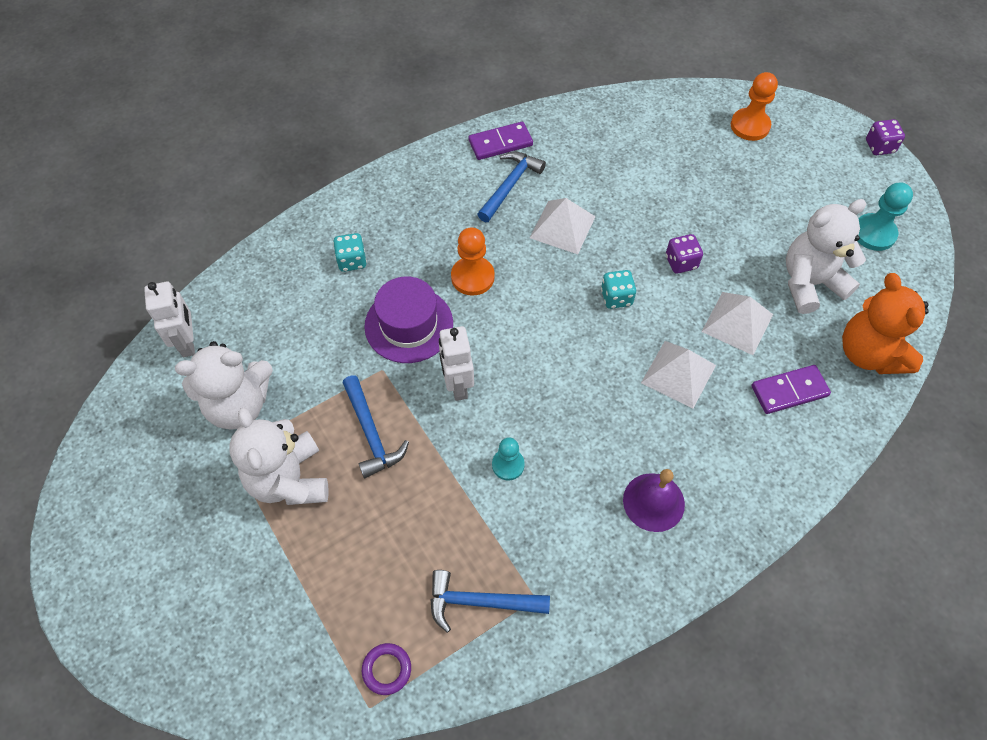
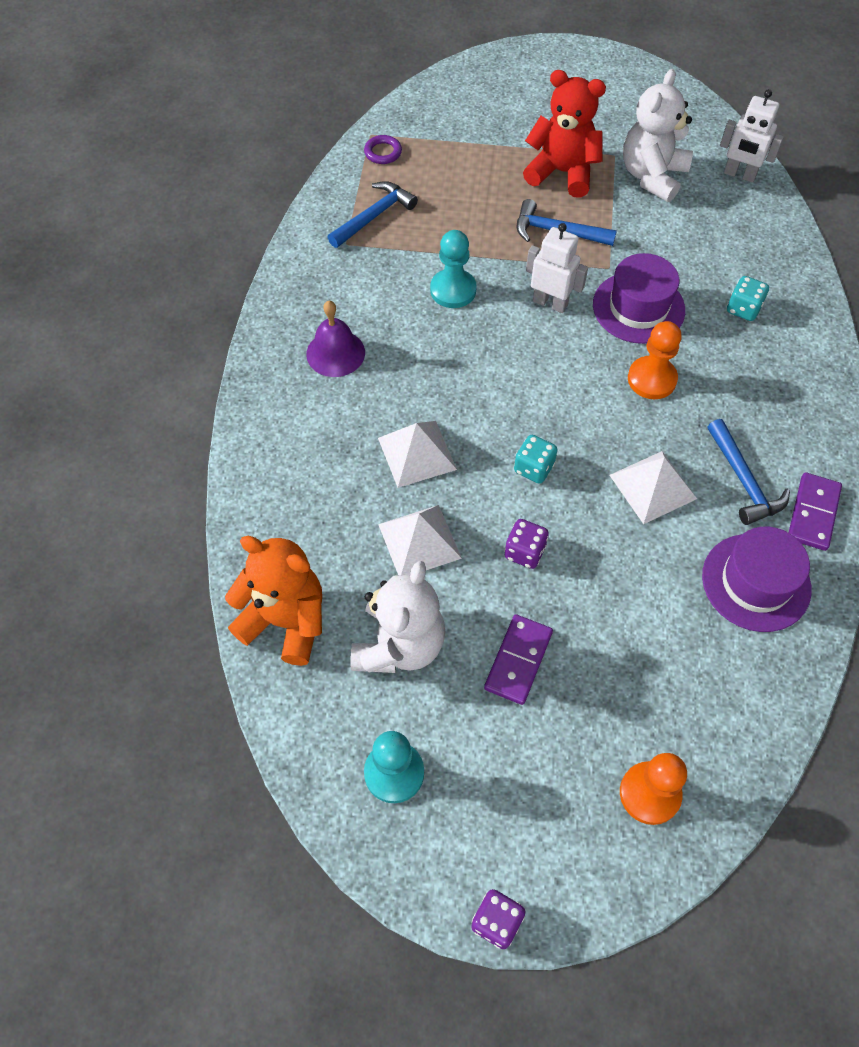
camera: 130 degrees right, 0 degrees up
(289, 480) = (562, 172): white teddy bear -> red teddy bear
(508, 465) = (453, 290): turquoise pawn -> turquoise pawn, size x1.51
(577, 145) = (756, 582): none -> purple hat
(789, 391) = (321, 521): purple domino -> purple domino (518, 660)

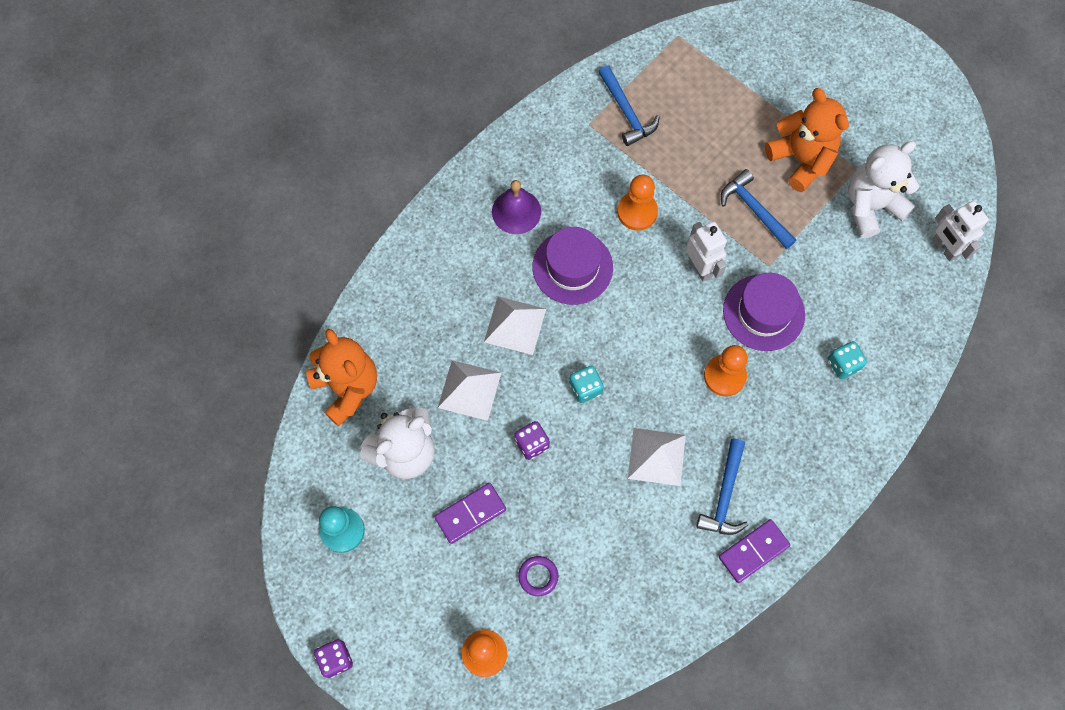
camera: 35 degrees right, 10 degrees up
(374, 216) = (626, 112): blue hammer -> blue hammer turned 75 degrees clockwise
(383, 152) = (675, 58): purple ring -> purple ring (538, 576)
(453, 290) = (637, 212): turquoise pawn -> orange pawn
(562, 172) = (801, 159): red teddy bear -> orange teddy bear
(756, 582) = (669, 570): purple hat -> purple hat (572, 267)

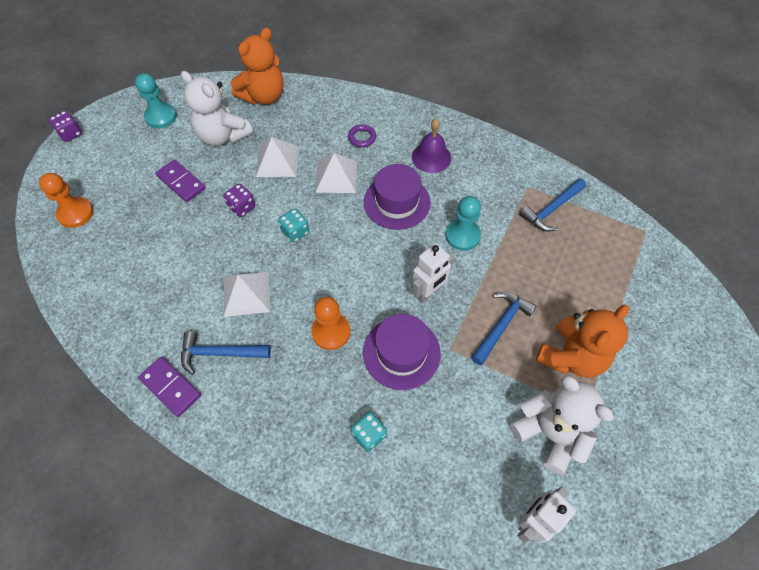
camera: 75 degrees right, 10 degrees down
(538, 576) = (136, 233): purple ring -> purple ring (362, 137)
(637, 212) = (462, 235): orange pawn -> turquoise pawn

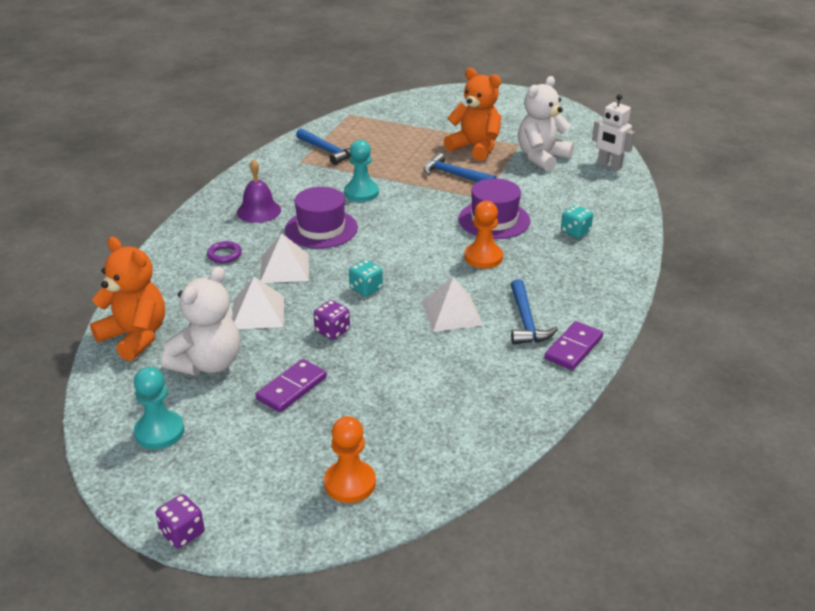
camera: 95 degrees left, 25 degrees down
(428, 292) = (429, 208): white robot -> none

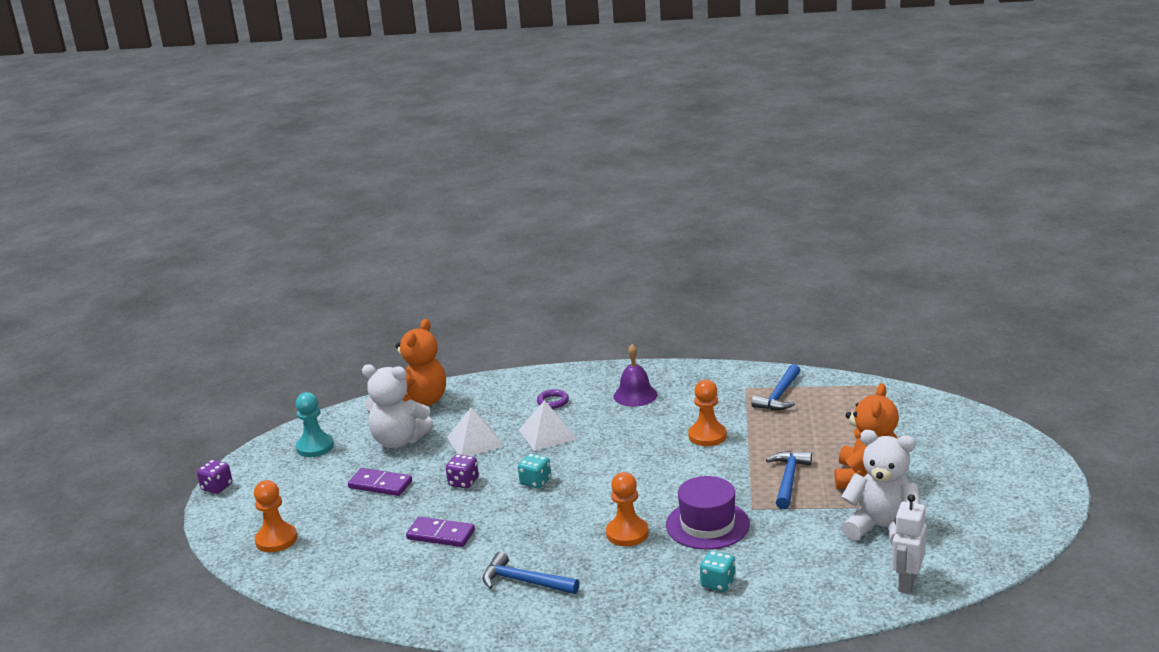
camera: 75 degrees right, 10 degrees down
(321, 229) = (624, 433): purple hat -> none
(361, 193) = (707, 436): turquoise pawn -> orange pawn
(452, 313) = (518, 536): white pyramid -> none
(526, 321) = (524, 582): blue hammer -> blue hammer turned 45 degrees clockwise
(573, 348) = (491, 618): purple domino -> purple domino (441, 535)

